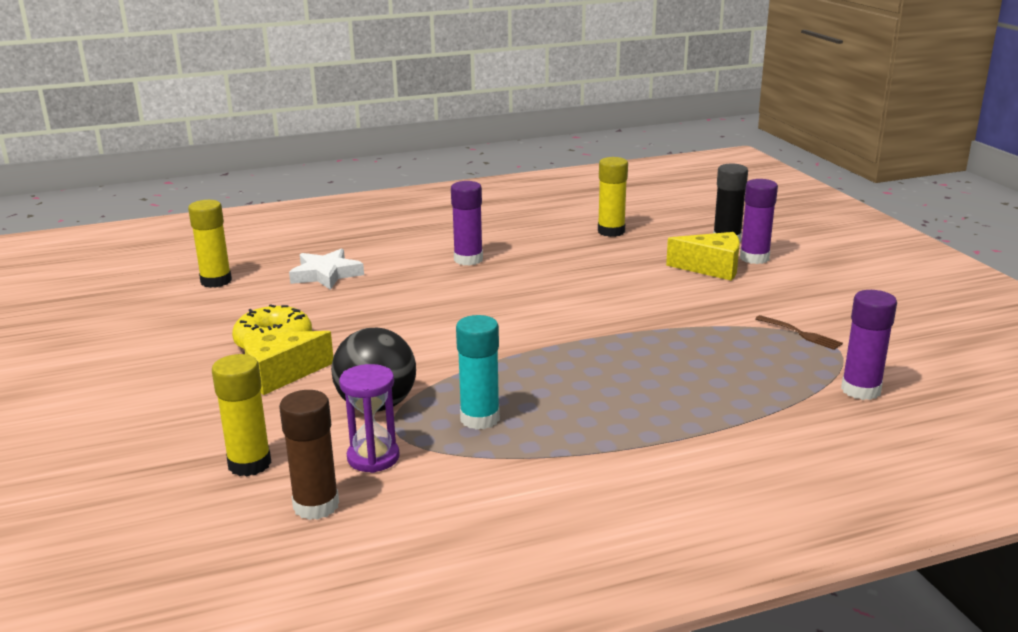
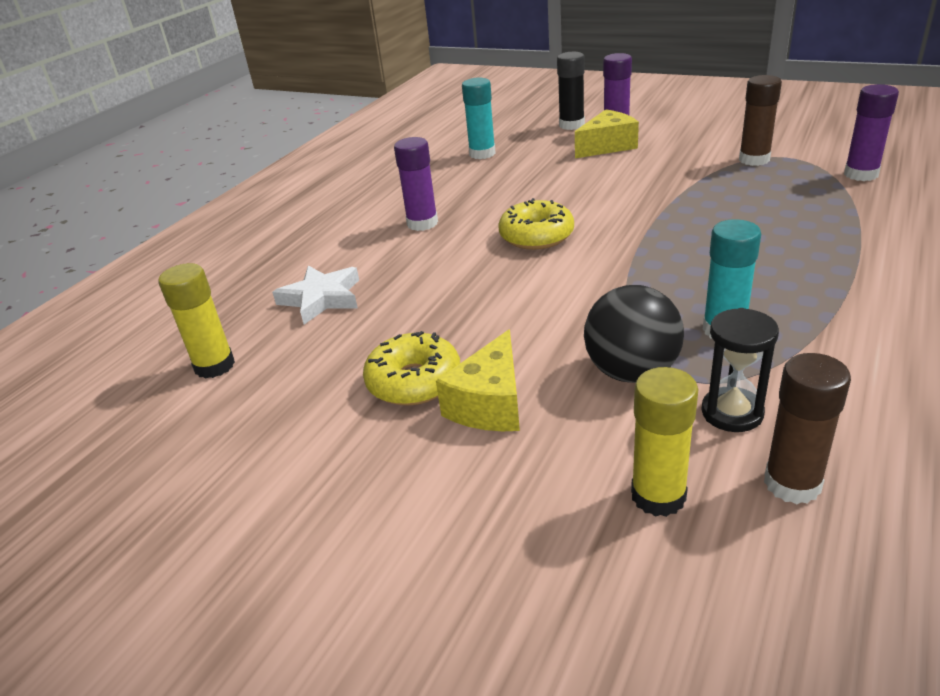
camera: 40 degrees left, 10 degrees up
(373, 458) = (732, 412): purple hourglass -> black hourglass
(512, 303) = (536, 236): none -> yellow donut
(611, 231) = (482, 154): yellow glue stick -> turquoise glue stick
(801, 334) = (754, 159): brown fork -> brown glue stick

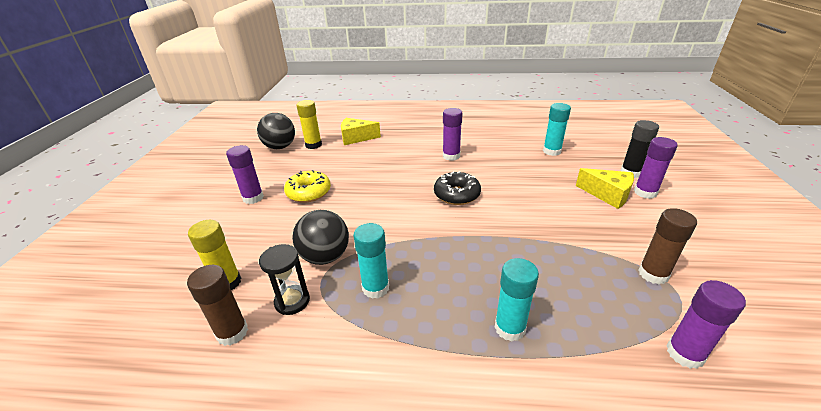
camera: 65 degrees right, 0 degrees up
(165, 418) = (280, 147): none -> black ball
(321, 298) = (368, 151): white star -> none
(372, 464) = (253, 198): none -> purple glue stick
(490, 404) = (294, 217): yellow cheese -> yellow cheese (356, 138)
(536, 236) = (457, 195): yellow donut -> black donut
(817, 247) = (510, 328): none -> turquoise glue stick

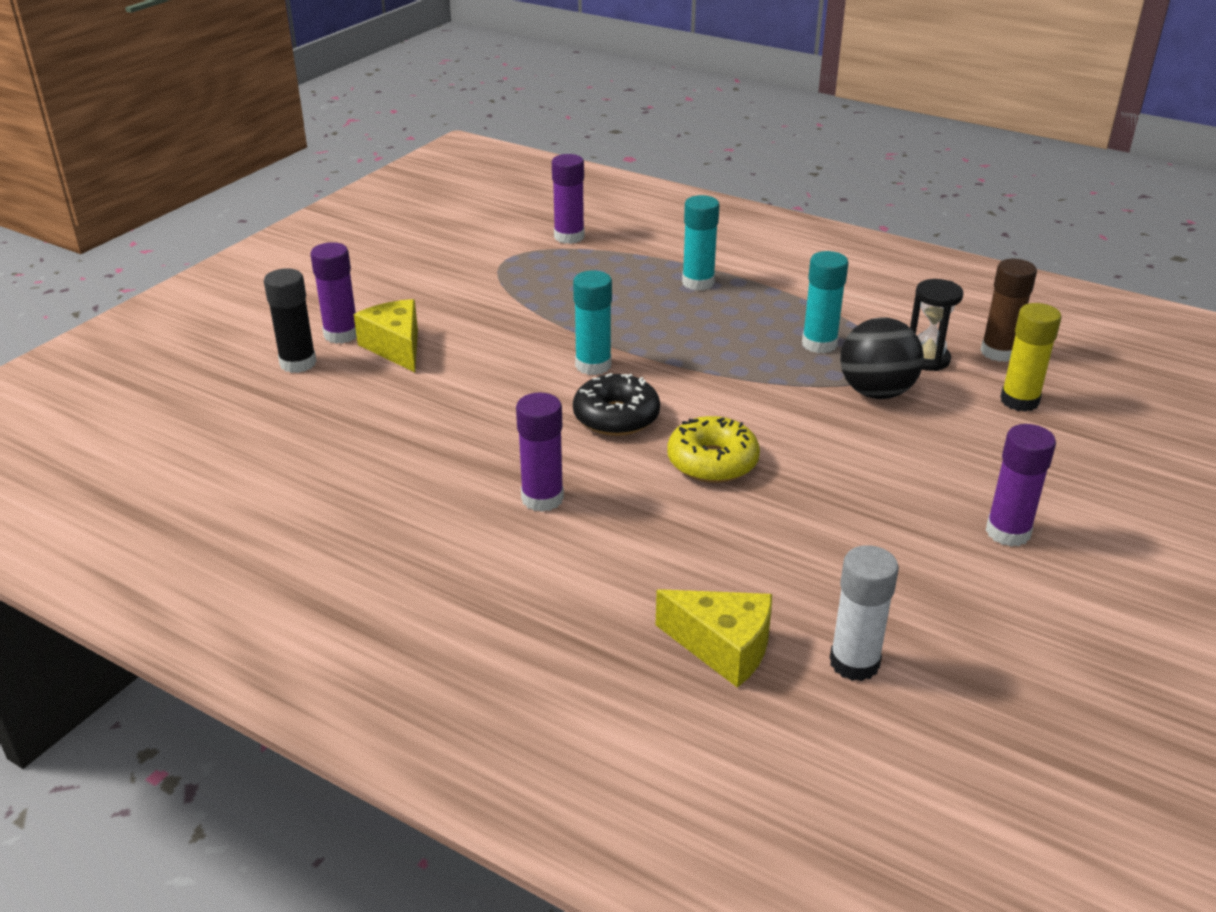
camera: 155 degrees left, 0 degrees up
(280, 147) = (955, 691): black ball -> none
(309, 192) = (887, 507): yellow donut -> yellow donut (712, 462)
(313, 145) = (854, 663): yellow glue stick -> white glue stick
(551, 151) = (340, 440): turquoise glue stick -> turquoise glue stick (593, 365)
(653, 274) = (501, 274): brown glue stick -> none

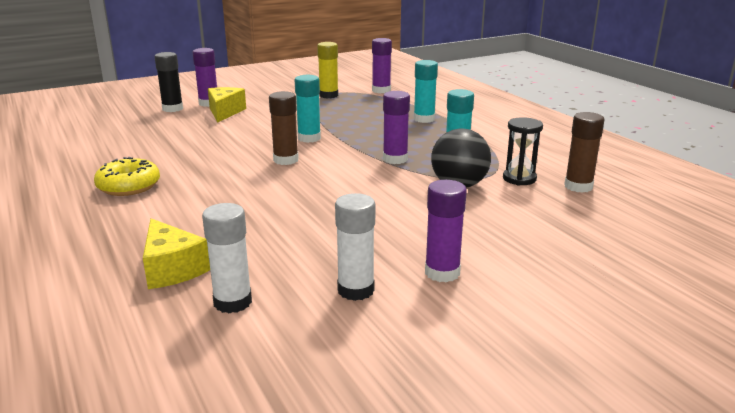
camera: 30 degrees right, 10 degrees down
(542, 498) = (192, 181): purple glue stick -> purple glue stick (395, 159)
(616, 417) = (286, 160): black donut -> brown glue stick
(712, 462) = (306, 190): yellow donut -> yellow donut (129, 186)
(955, 591) = (355, 290): none -> white glue stick
(1019, 401) = (557, 212): yellow glue stick -> yellow glue stick (328, 95)

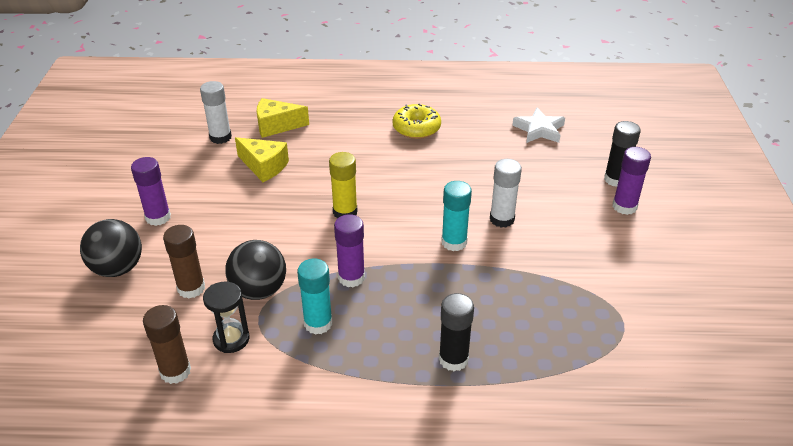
camera: 120 degrees right, 15 degrees up
(103, 139) = (539, 130): none -> white star
(225, 112) = (582, 210): yellow cheese -> yellow cheese (264, 166)
(286, 160) = (407, 211): brown glue stick -> brown glue stick (191, 288)
(328, 95) = (611, 312): yellow glue stick -> yellow glue stick (345, 212)
(355, 290) = (182, 178): white glue stick -> white glue stick (502, 219)
(381, 90) = (611, 377): purple glue stick -> none
(424, 119) = (453, 359): turquoise glue stick -> black glue stick
(541, 259) = (118, 268): none -> black ball

